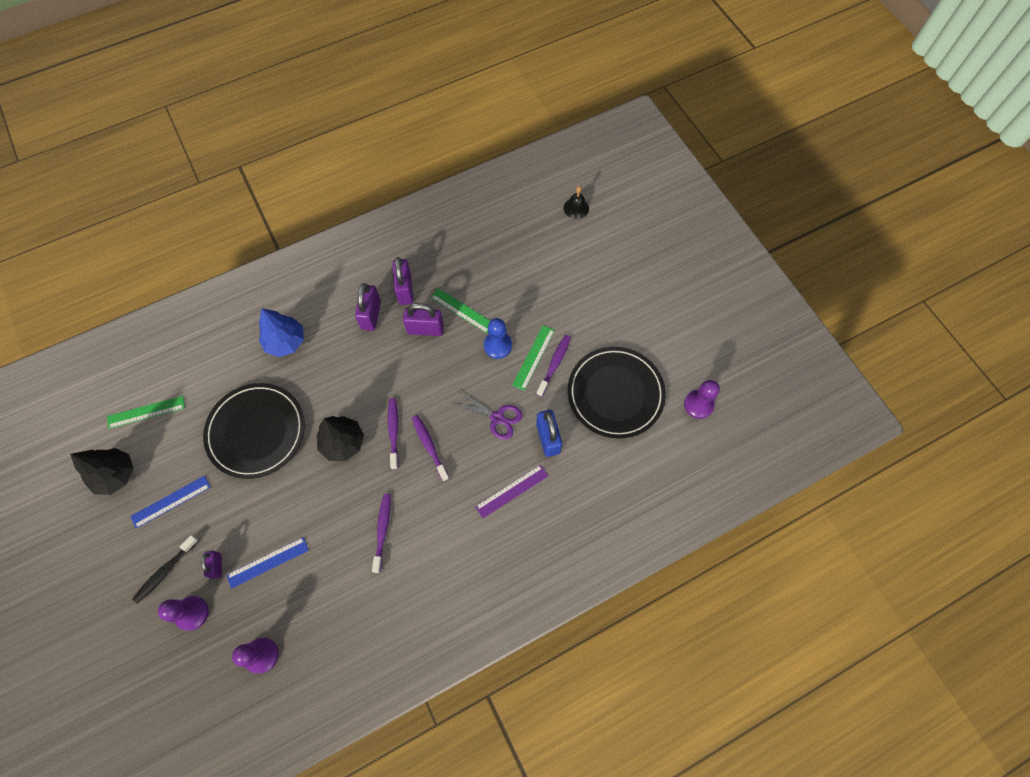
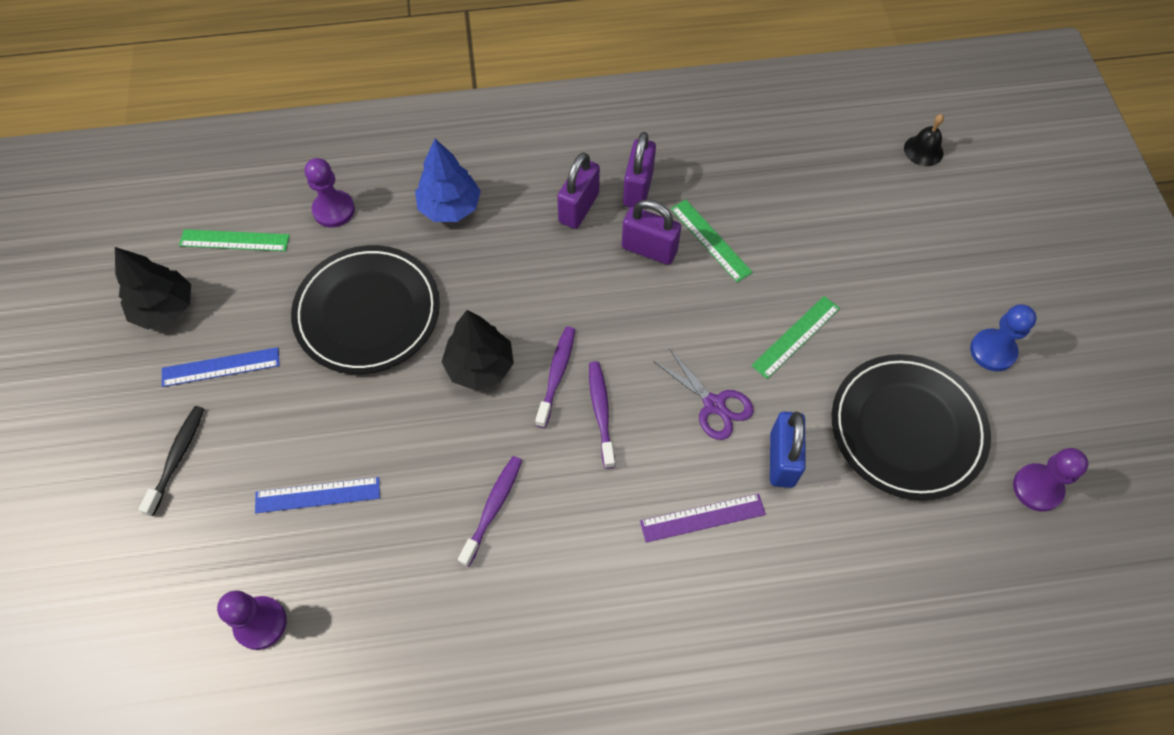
camera: 20 degrees right, 5 degrees down
(165, 571) = (177, 457): black toothbrush -> black toothbrush turned 135 degrees clockwise
(192, 613) = (190, 528): purple pawn -> purple pawn (334, 210)
(217, 566) = (248, 475): purple padlock -> none
(497, 345) = (747, 304): blue pawn -> blue pawn (992, 351)
(554, 364) = (825, 356): purple toothbrush -> none

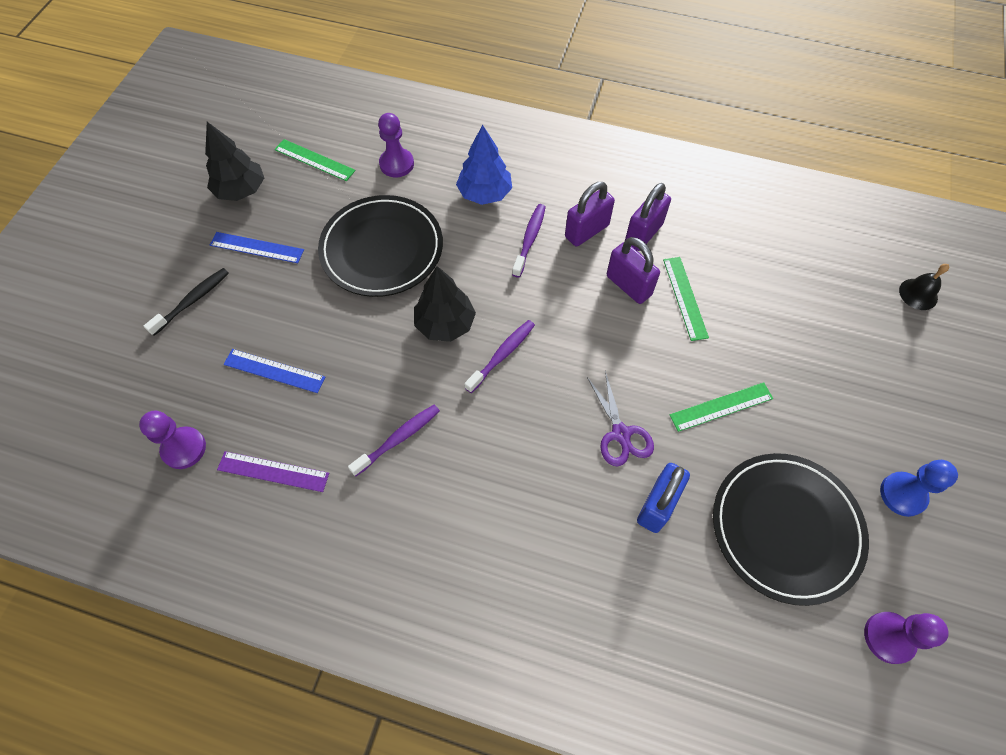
camera: 25 degrees right, 0 degrees up
(601, 412) = (523, 399): purple toothbrush -> purple toothbrush (529, 239)
(702, 517) = (564, 523): purple ruler -> purple ruler (273, 471)

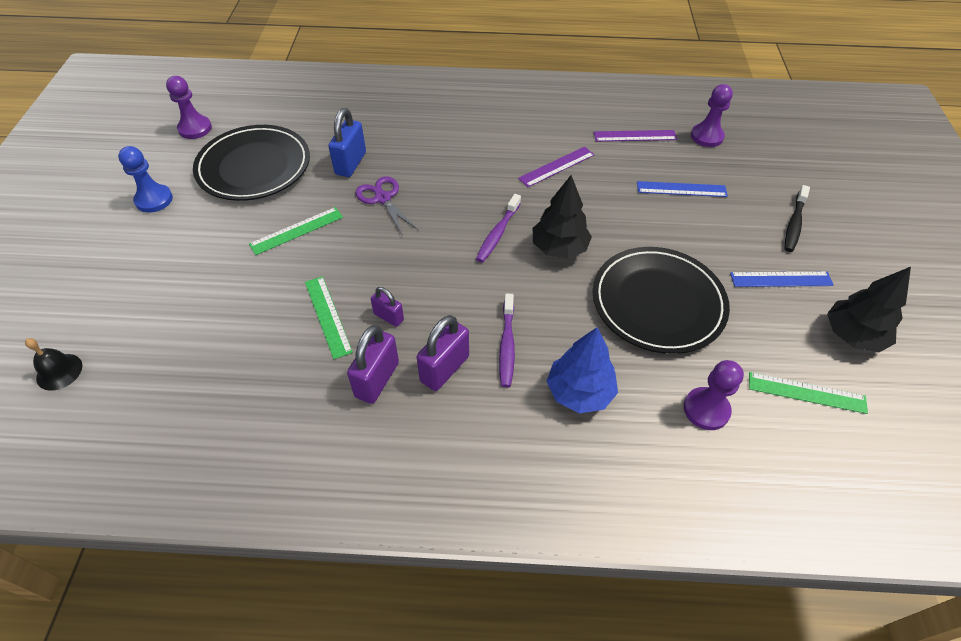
camera: 165 degrees right, 10 degrees down
(398, 439) = (557, 167): purple toothbrush -> purple ruler
(628, 285) = (388, 317): purple padlock -> purple padlock, size x0.59

